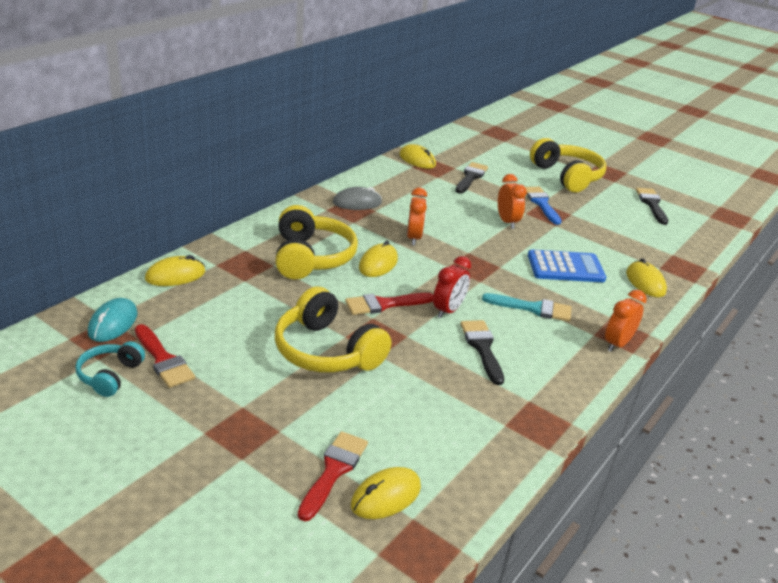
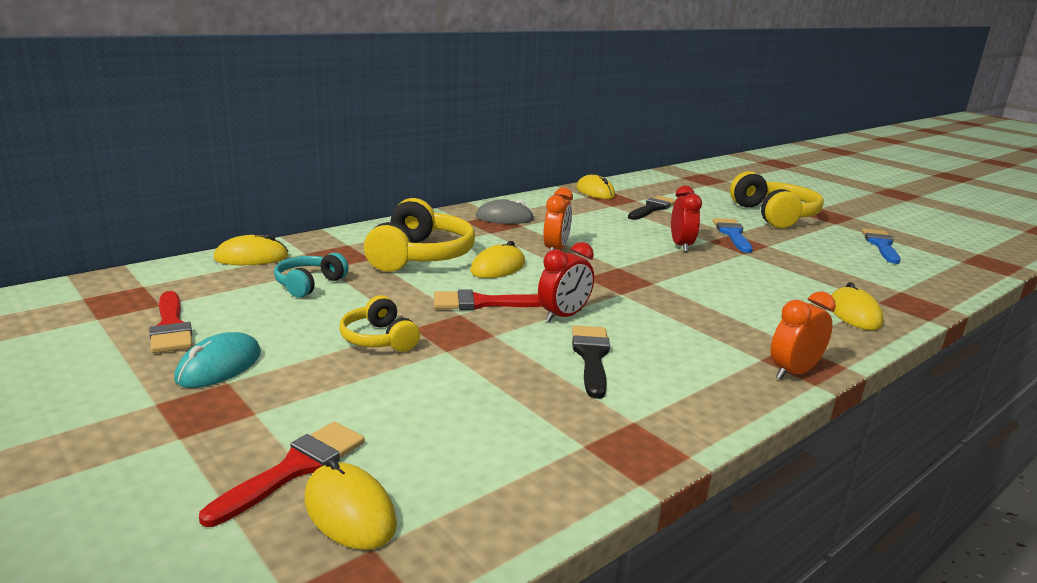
camera: 15 degrees right, 10 degrees down
(110, 376) = (95, 335): turquoise headphones -> turquoise headphones (309, 284)
(113, 323) = (144, 290): turquoise mouse -> turquoise mouse (219, 366)
(327, 351) = (379, 339): yellow headphones -> yellow headphones, size x0.55
(386, 496) = (349, 511): yellow mouse -> yellow mouse turned 75 degrees clockwise
(507, 222) = (681, 246): orange clock -> red clock
(533, 308) = (682, 325): turquoise brush -> none
(565, 267) = (743, 290): blue calculator -> none
(652, 204) = (881, 245): black brush -> blue brush

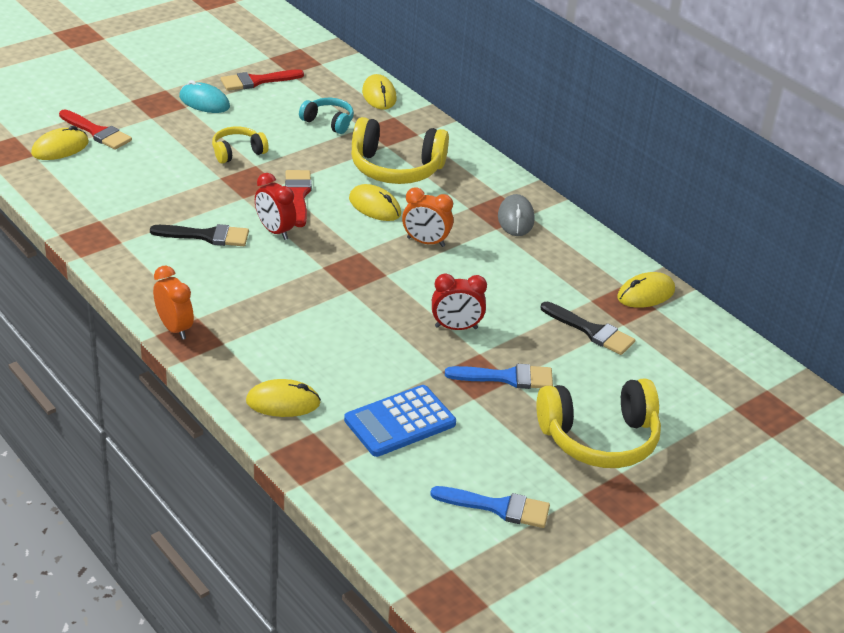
camera: 90 degrees right, 15 degrees up
(825, 270) = (400, 422): none -> blue calculator

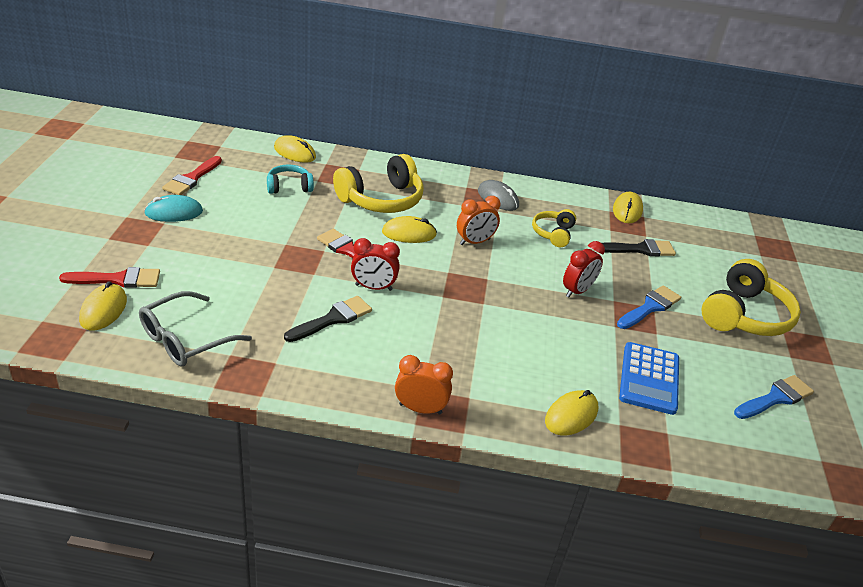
camera: 45 degrees left, 0 degrees up
(84, 194) = (185, 339): none -> grey glasses
(237, 152) = (258, 240): yellow headphones -> yellow headphones (553, 233)

